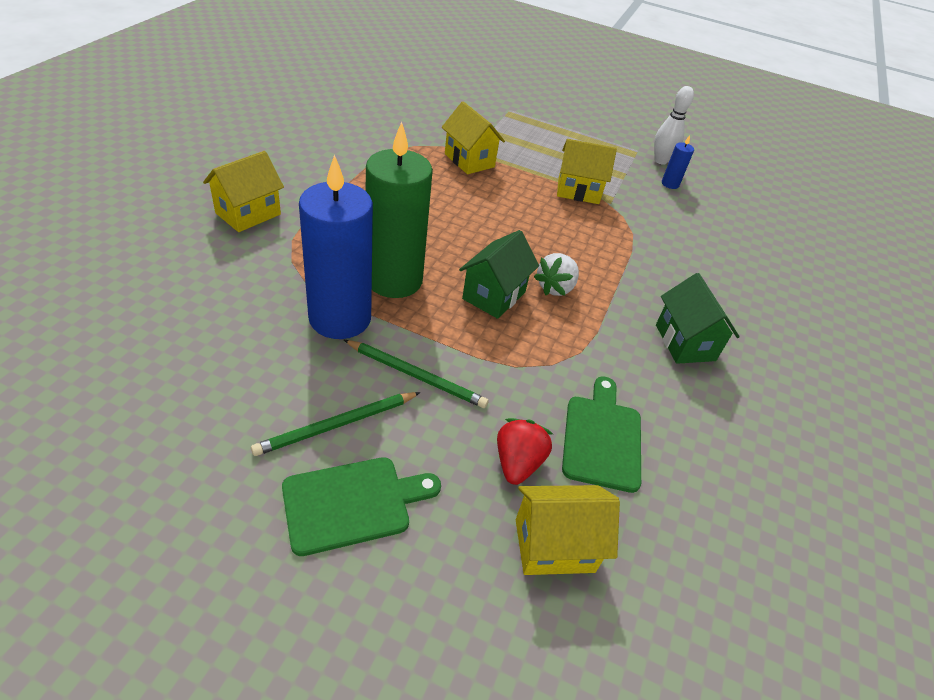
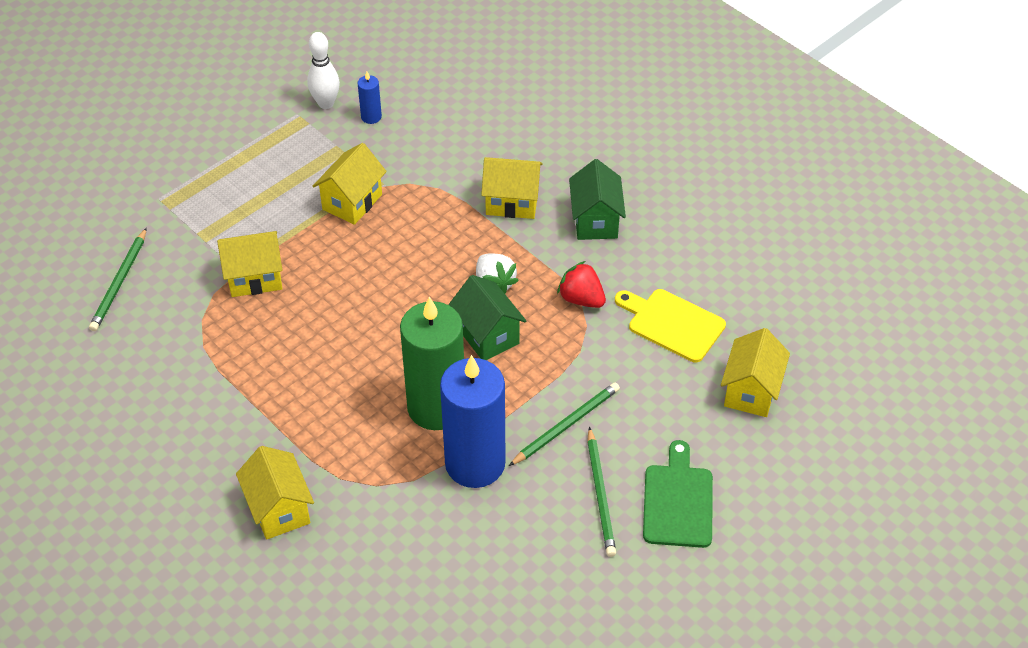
camera: 60 degrees left, 5 degrees up
(426, 108) = (119, 282): none -> green pencil
(517, 463) = (676, 387): red strawberry -> red strawberry (581, 299)
(602, 438) = (672, 324): green cutting board -> yellow cutting board
(656, 280) = (512, 202): none -> yellow house
(685, 342) = (595, 221): green house -> green house turned 75 degrees clockwise

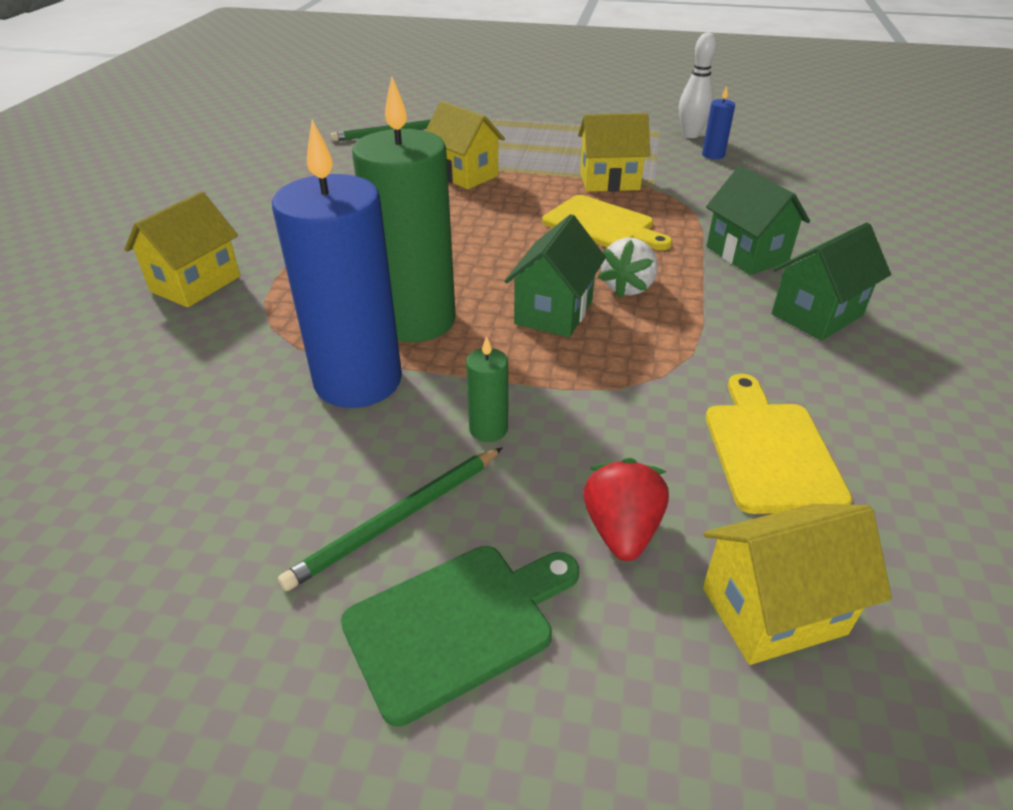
camera: 55 degrees right, 10 degrees down
(409, 247) = (602, 225): none -> yellow cutting board
(512, 202) = (746, 254): yellow house -> green house
(566, 425) = (488, 429): green pencil -> green candle
(581, 299) = (695, 354): red strawberry -> red strawberry (621, 530)

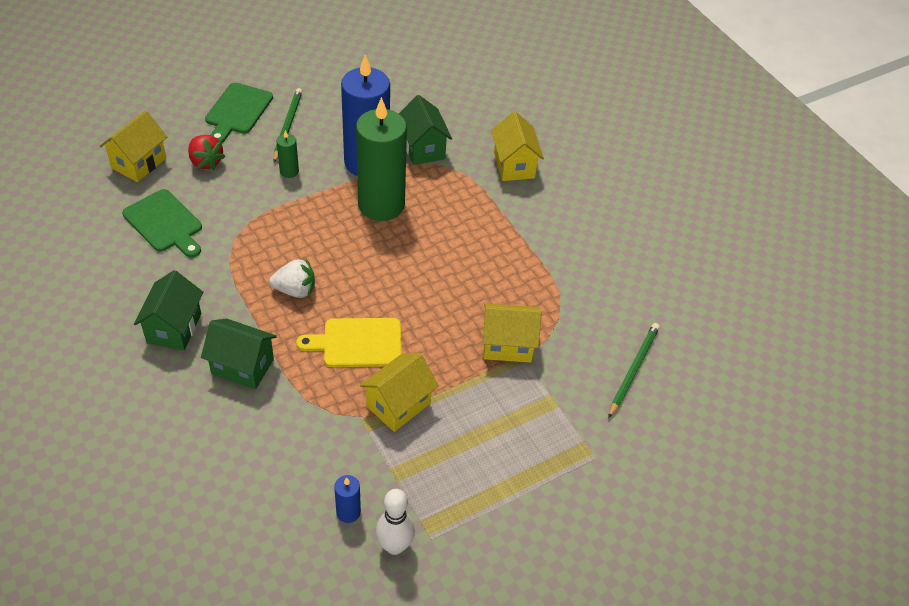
camera: 135 degrees right, 10 degrees up
(554, 312) = (320, 248): green house -> green house (423, 148)
(628, 287) = (295, 290): white strawberry -> white strawberry turned 105 degrees clockwise
(770, 450) = (164, 223): yellow cutting board -> green cutting board

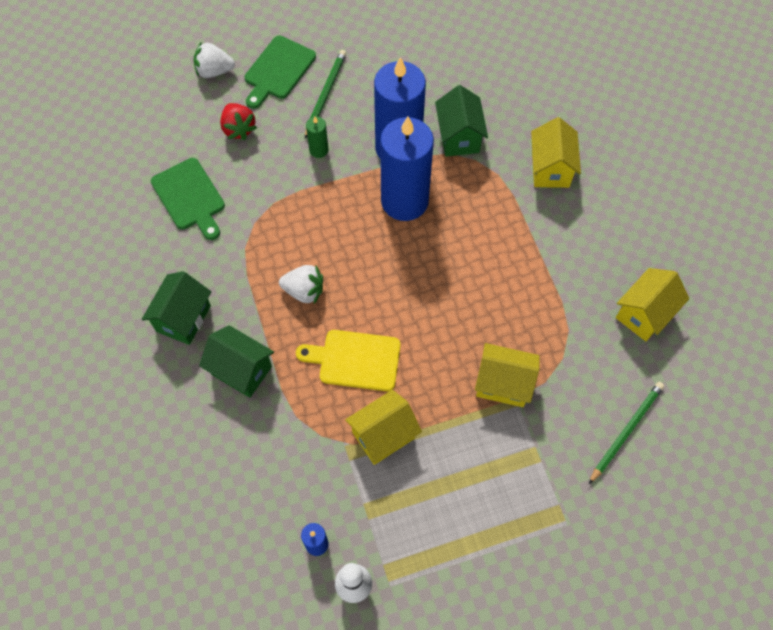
camera: 15 degrees right, 15 degrees up
(139, 163) = (174, 123): yellow house -> yellow house (644, 314)
(173, 117) = (214, 71): none -> white strawberry
(381, 204) = (404, 201): green candle -> blue candle

